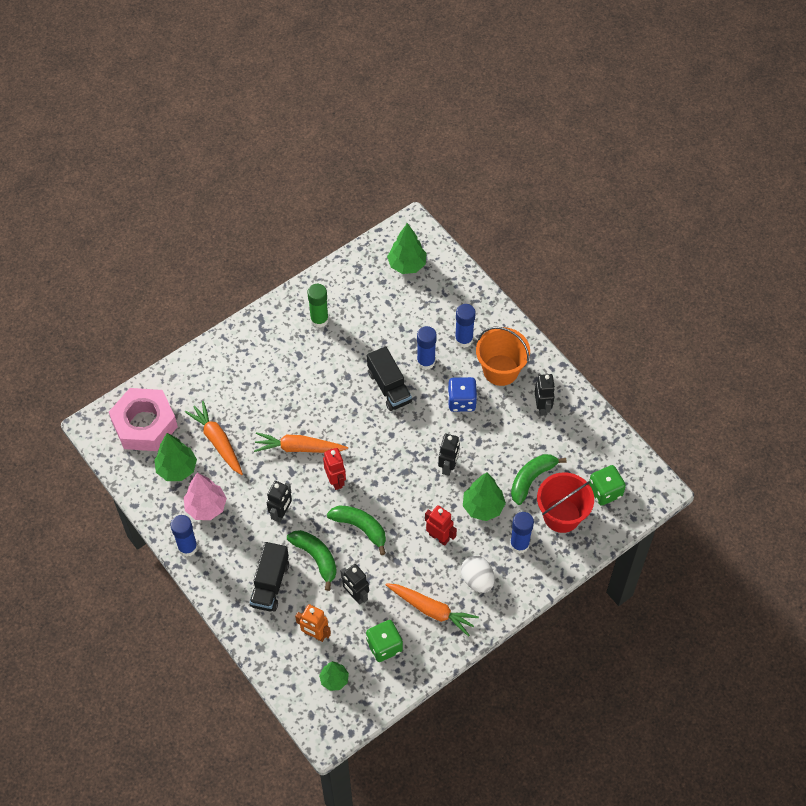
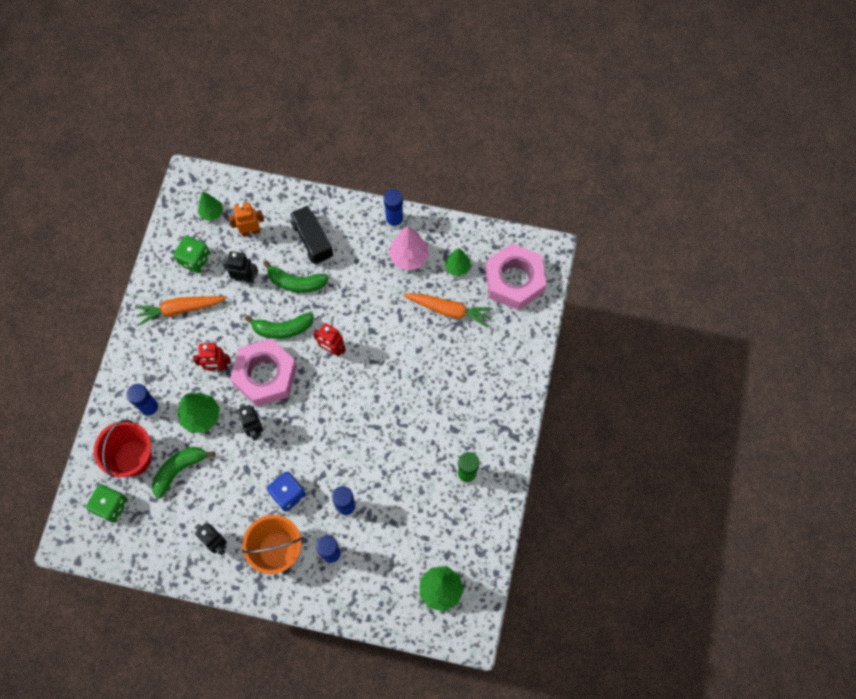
camera: 140 degrees right, 10 degrees up
(177, 469) = (457, 267): green tree -> green tree, size x0.65
(281, 513) = (350, 294): black robot -> none
(299, 448) = (383, 353): orange carrot -> none
(389, 387) = (357, 459): black truck -> none
(406, 500) = (265, 375): none -> pink nut
(477, 580) = (163, 356): white egg -> none
(531, 479) = (179, 470): green banana -> green banana turned 135 degrees counterclockwise

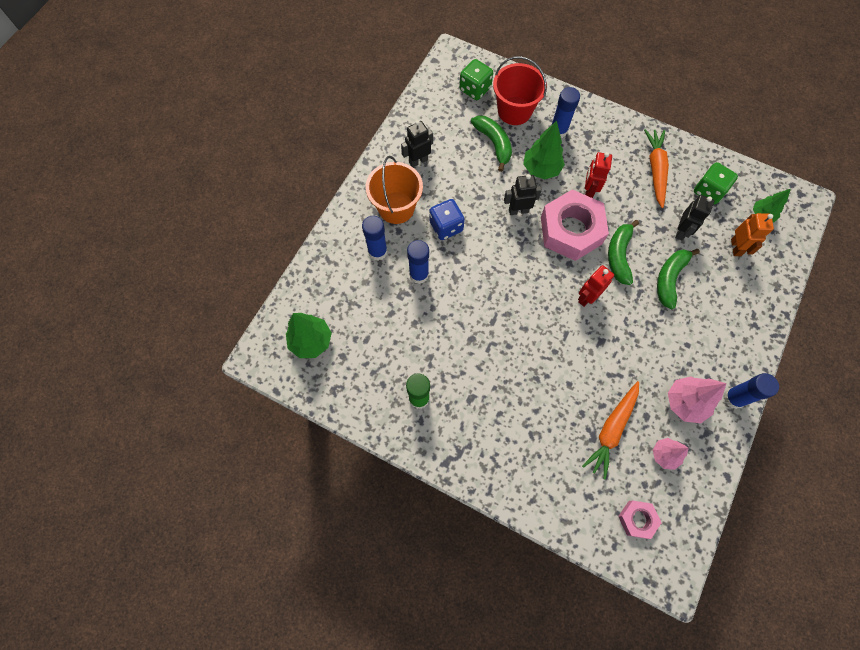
camera: 105 degrees right, 0 degrees up
(312, 240) = (718, 305): black truck -> none
(457, 267) = (664, 455): green tree -> pink tree
(514, 280) = (637, 519): pink nut -> pink nut, size x0.49

